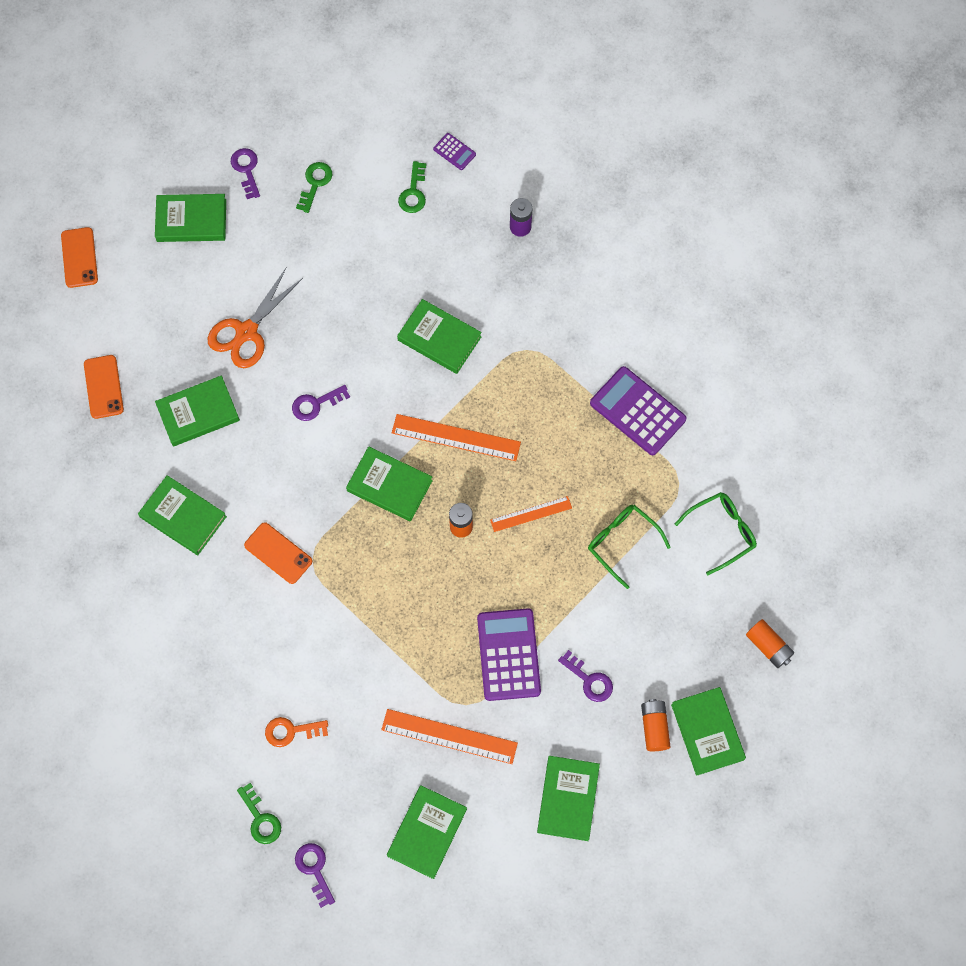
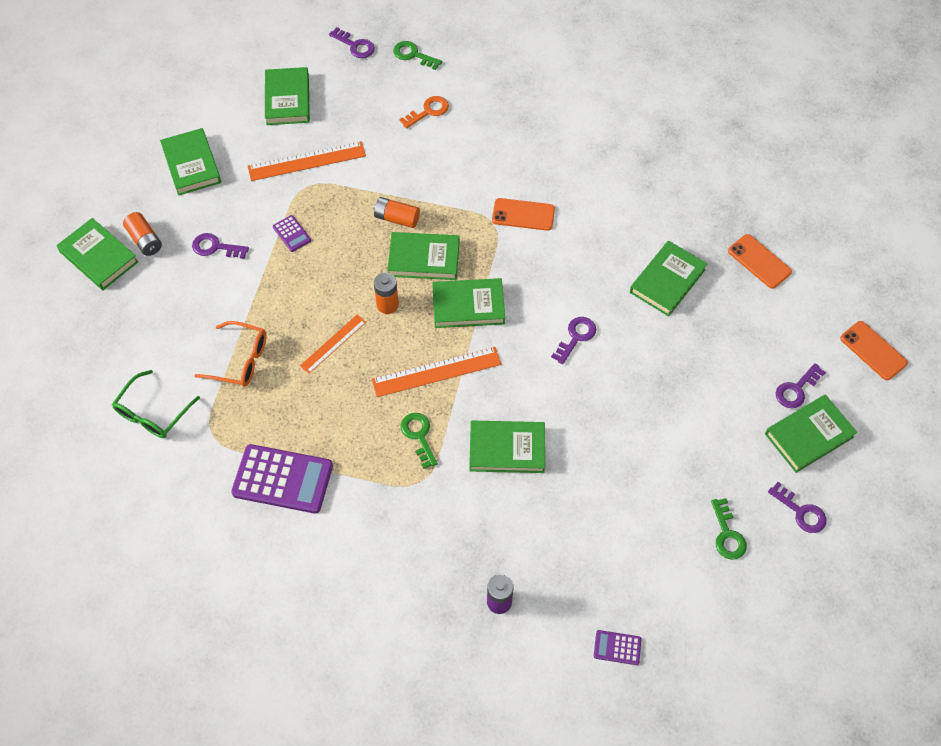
camera: 150 degrees right, 10 degrees down
(170, 260) = (796, 389): none -> purple key
(183, 517) = (616, 203): green book -> green book (424, 259)
(247, 332) = (680, 365): orange scissors -> none
(413, 192) = (627, 579): green key -> green key (419, 436)
(508, 655) = (292, 234): purple calculator -> purple calculator, size x0.47
(622, 542) = (240, 360): green glasses -> orange glasses
(768, 646) = (71, 342): orange battery -> orange battery (397, 218)

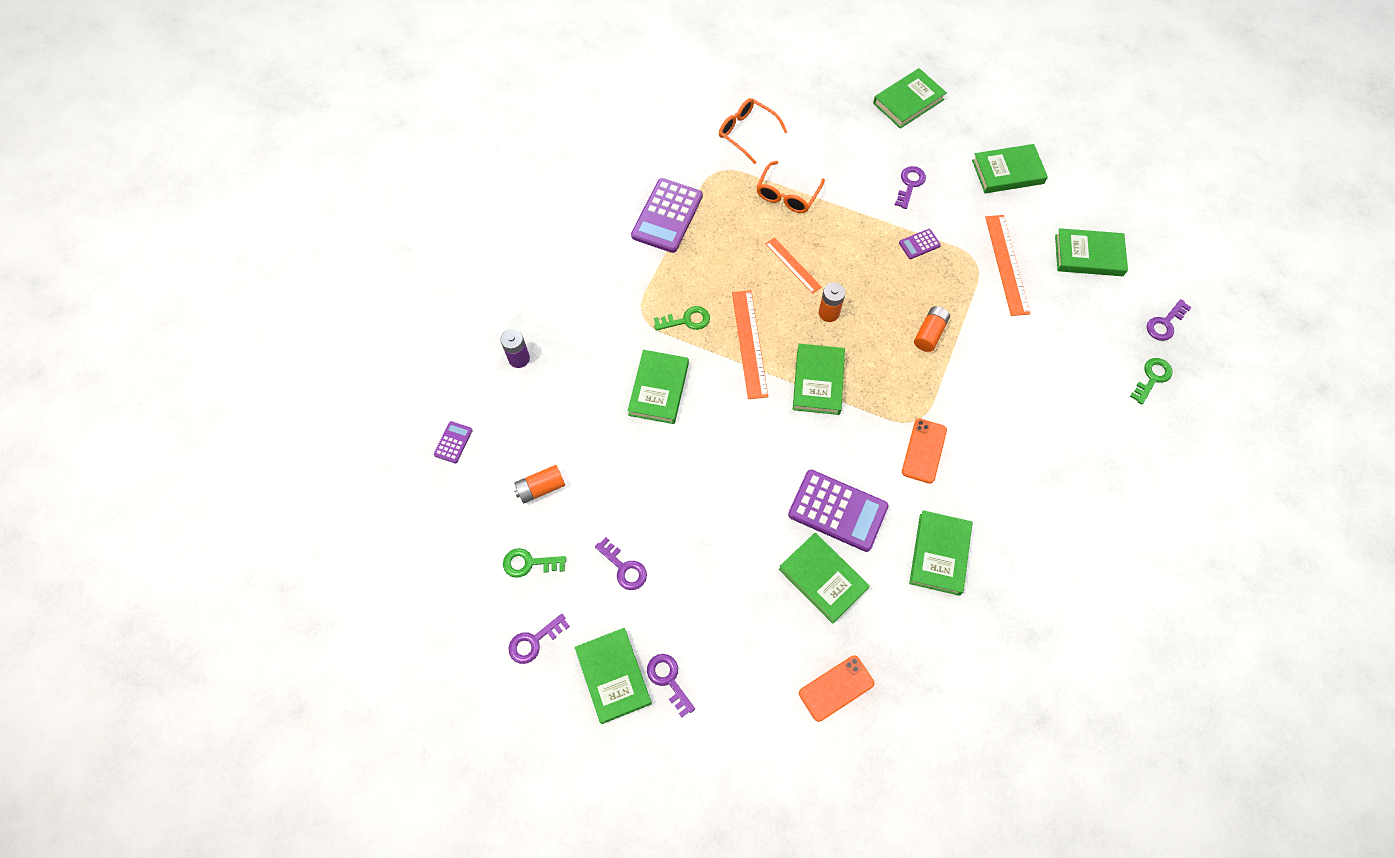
camera: 100 degrees right, 5 degrees up
(145, 240) = (923, 134): orange battery -> orange battery (541, 488)
(153, 413) = (747, 132): green glasses -> orange glasses
(424, 259) = (878, 350): green book -> green book (939, 554)
(428, 111) = (1070, 381): orange key -> none
(576, 337) = (767, 472): purple key -> purple key (624, 568)
(599, 276) = (837, 510): none -> purple calculator
(873, 351) = (700, 784): orange phone -> none

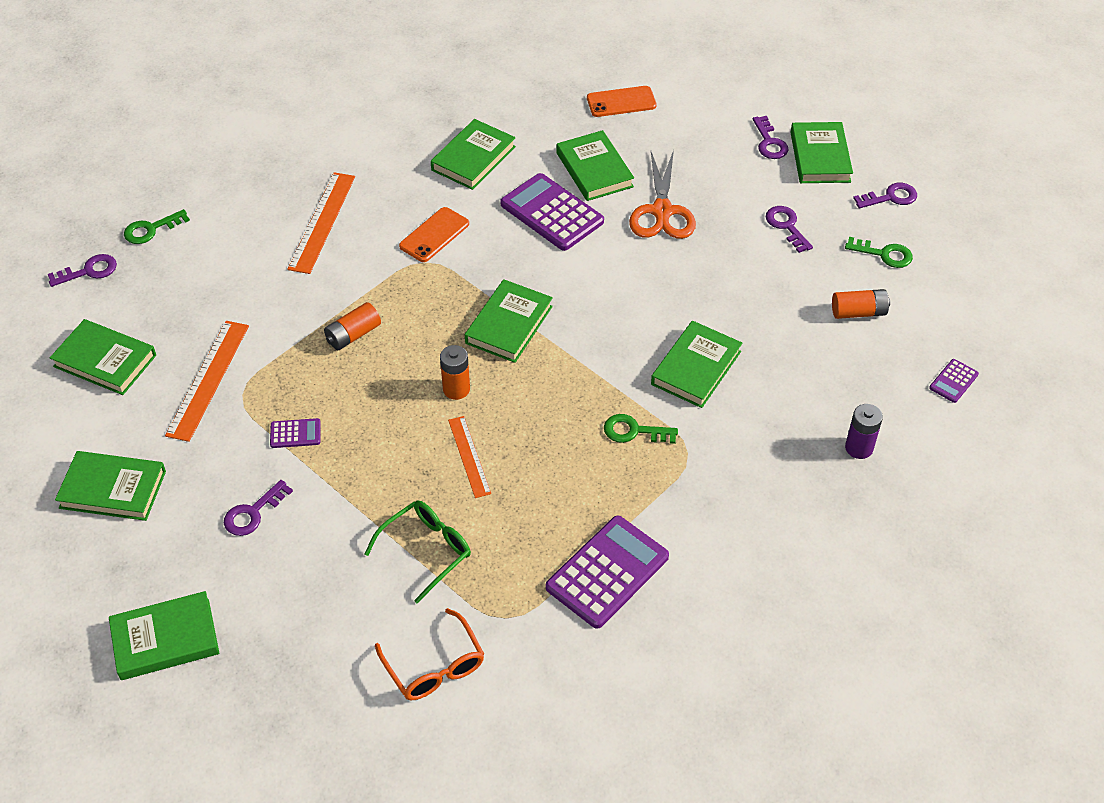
camera: 160 degrees left, 15 degrees down
(741, 547) = (662, 211): none -> orange scissors
(749, 343) = (568, 384): orange ruler -> orange ruler (322, 222)
(787, 195) = (426, 551): orange glasses -> green glasses

